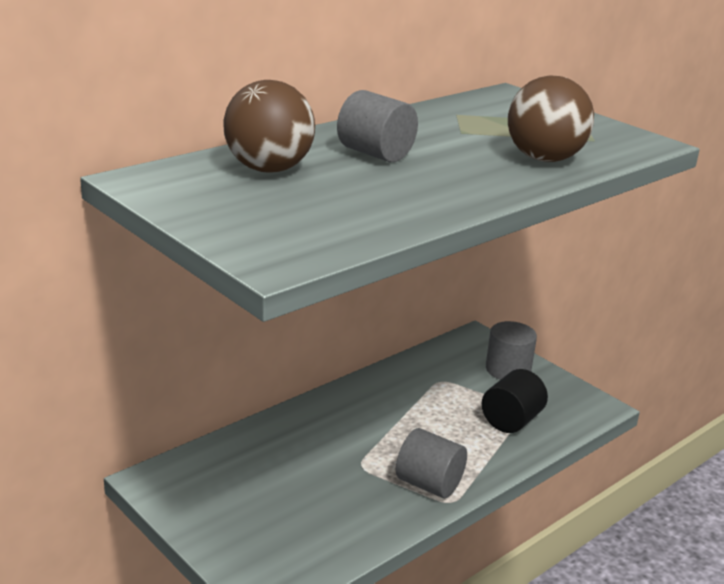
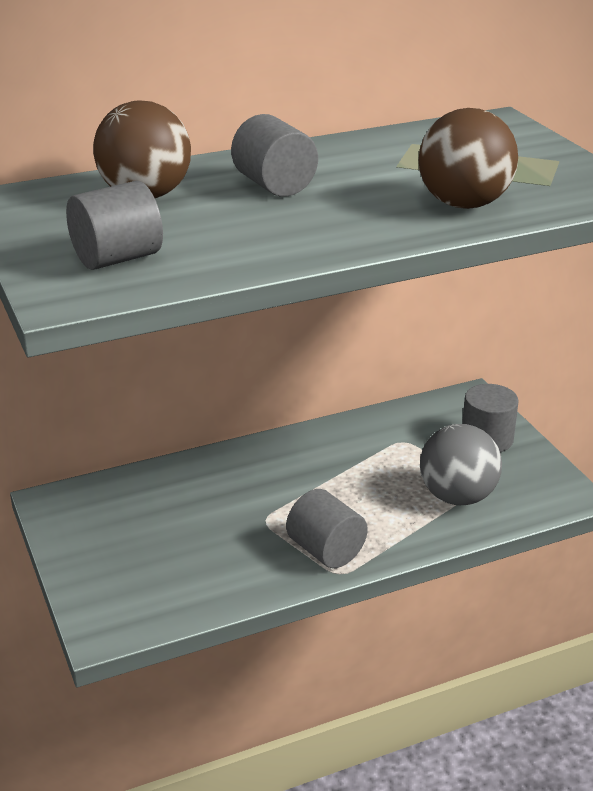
camera: 20 degrees right, 5 degrees up
(293, 224) = (117, 258): none -> grey cylinder
(511, 421) = (457, 496): black cylinder -> grey ball

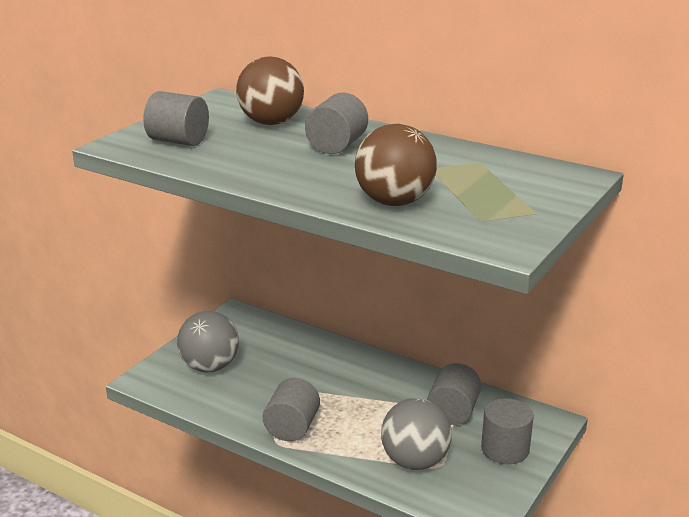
camera: 55 degrees right, 5 degrees down
(141, 565) = (210, 367): none -> grey ball
(404, 440) = (453, 412): none -> grey cylinder

